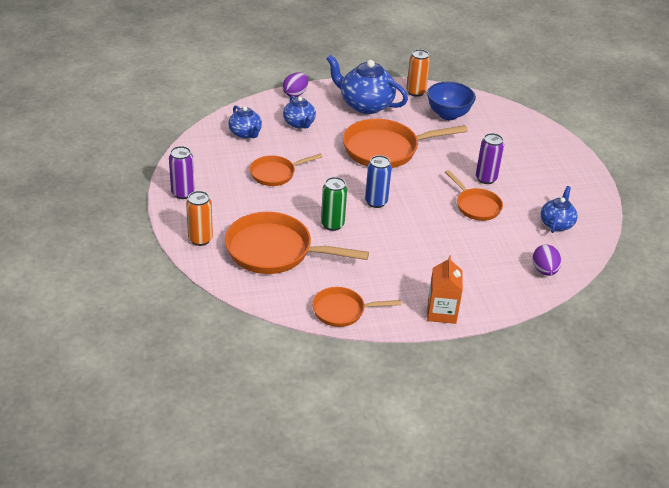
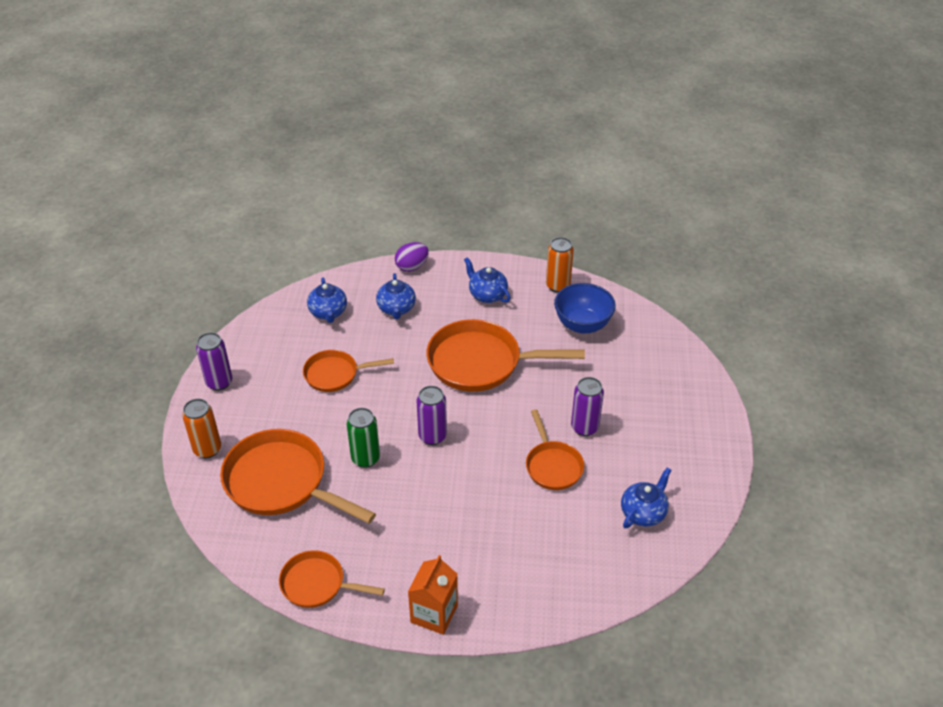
camera: 20 degrees right, 5 degrees up
(365, 105) = (487, 295): blue teapot -> blue teapot, size x0.58
(376, 202) = (432, 436): blue can -> purple can
(544, 270) = (593, 580): purple egg -> none

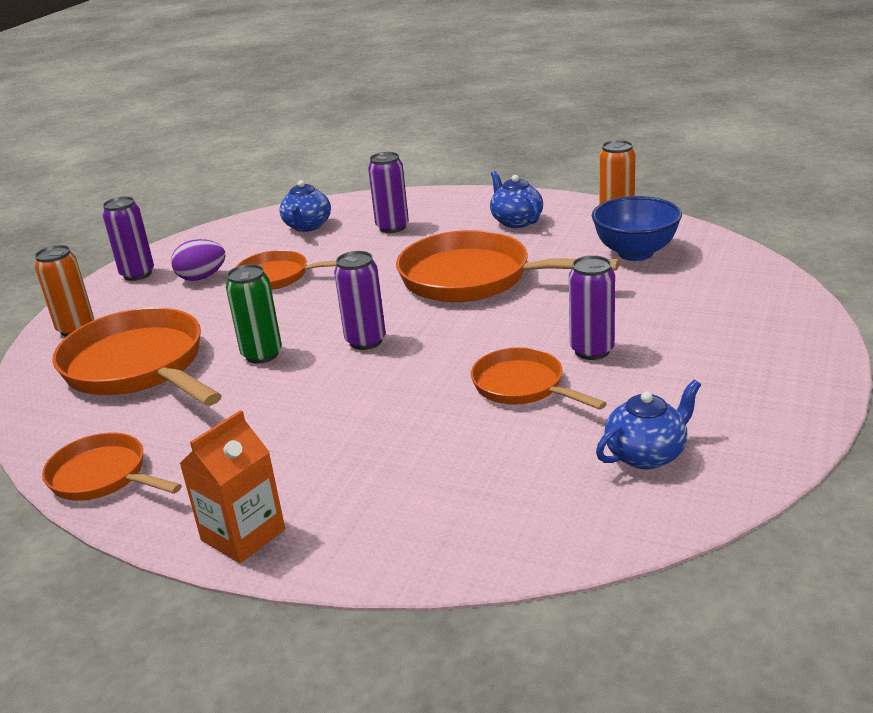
camera: 20 degrees right, 15 degrees down
(396, 309) = (392, 227): blue teapot -> purple can
(412, 267) = (433, 195): purple egg -> purple egg (202, 277)
(552, 466) = (522, 386): orange pan -> orange pan turned 135 degrees clockwise

